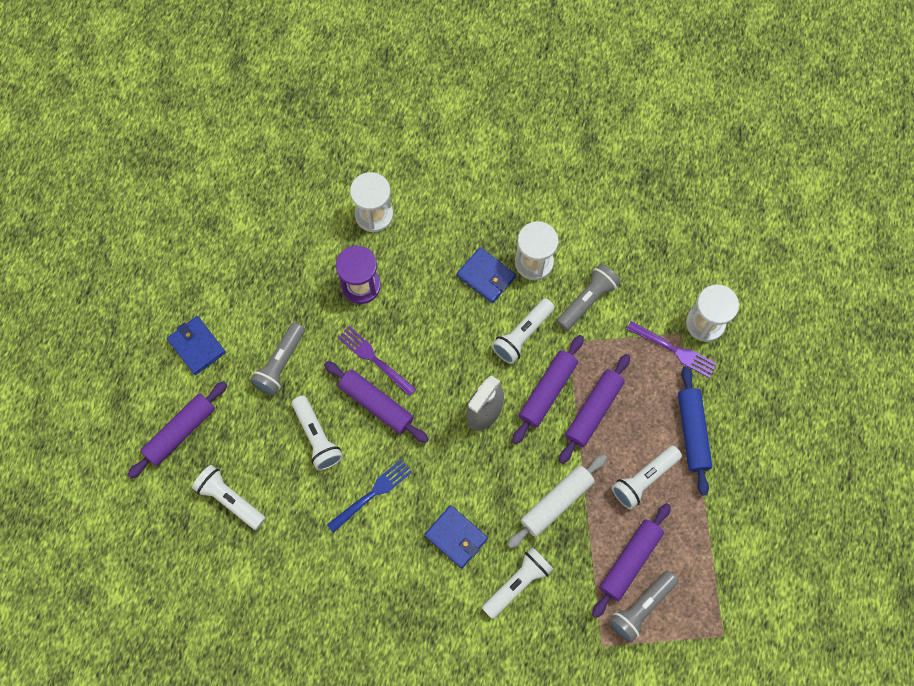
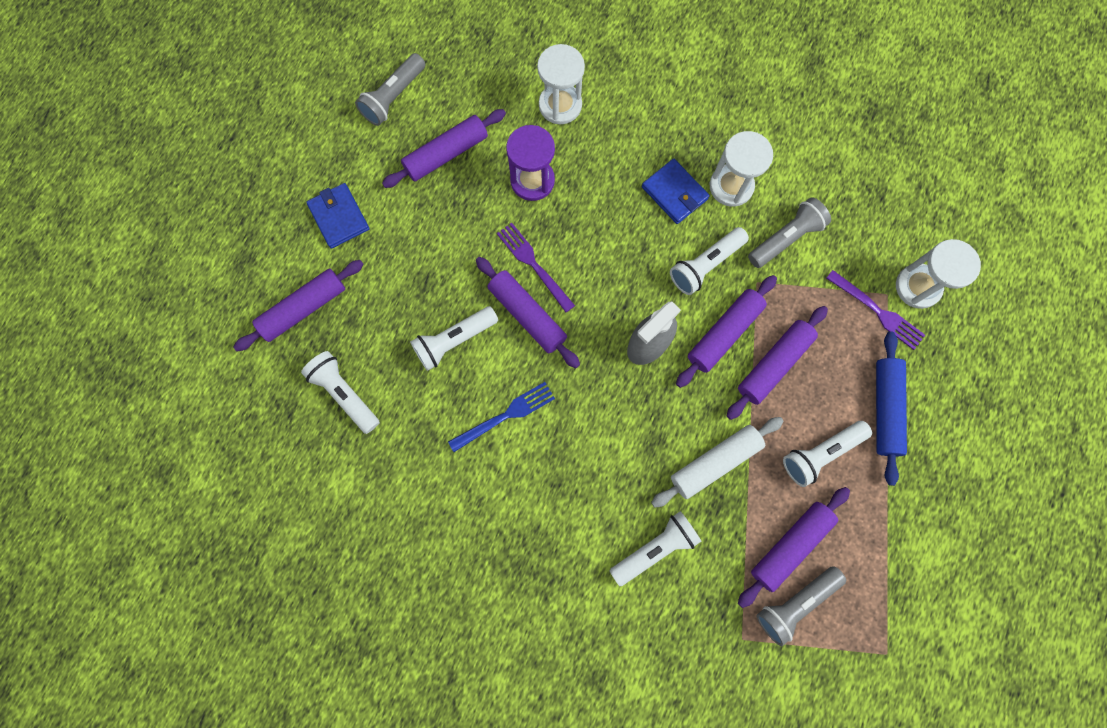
camera: 10 degrees right, 5 degrees up
(280, 363) = (428, 252): grey flashlight -> grey flashlight (393, 97)
(281, 275) = (446, 154): none -> purple rolling pin
(317, 437) = (454, 340): white flashlight -> white flashlight turned 75 degrees clockwise
(456, 537) = (592, 482): blue wallet -> none

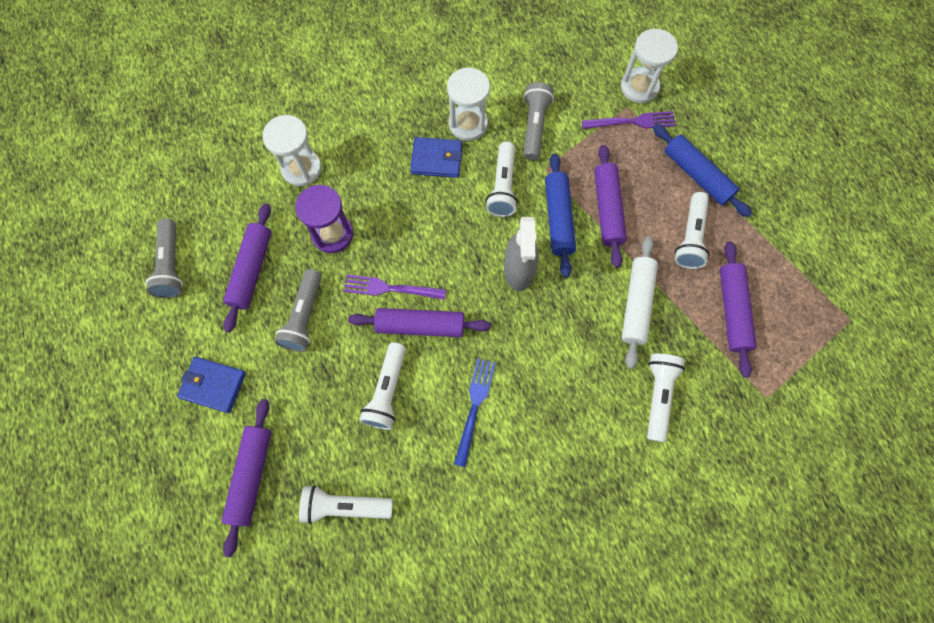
camera: 45 degrees left, 5 degrees down
(724, 333) = (558, 218): purple rolling pin -> blue rolling pin
(795, 603) = (771, 343): grey flashlight -> grey flashlight (304, 316)

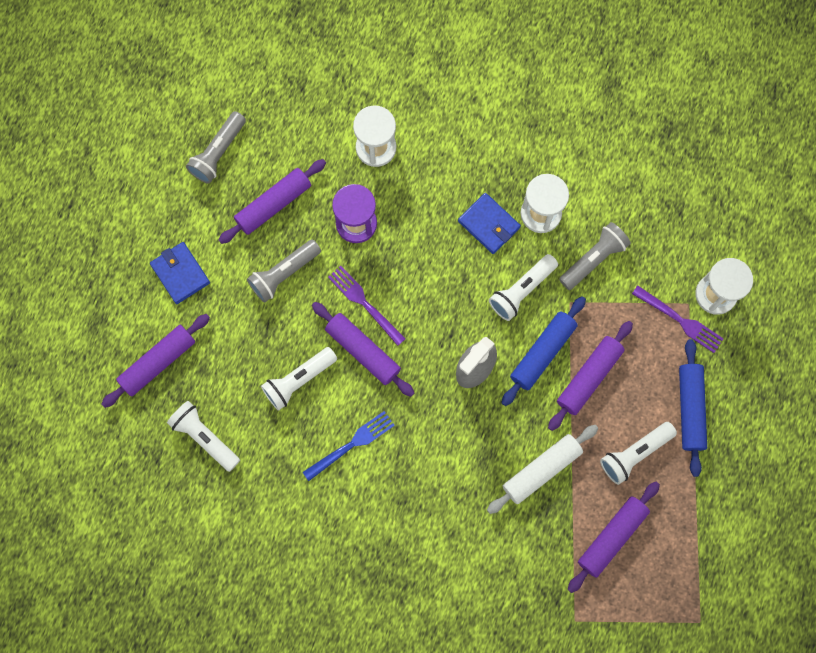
camera: 40 degrees right, 5 degrees up
(658, 396) = (493, 550): white flashlight -> none

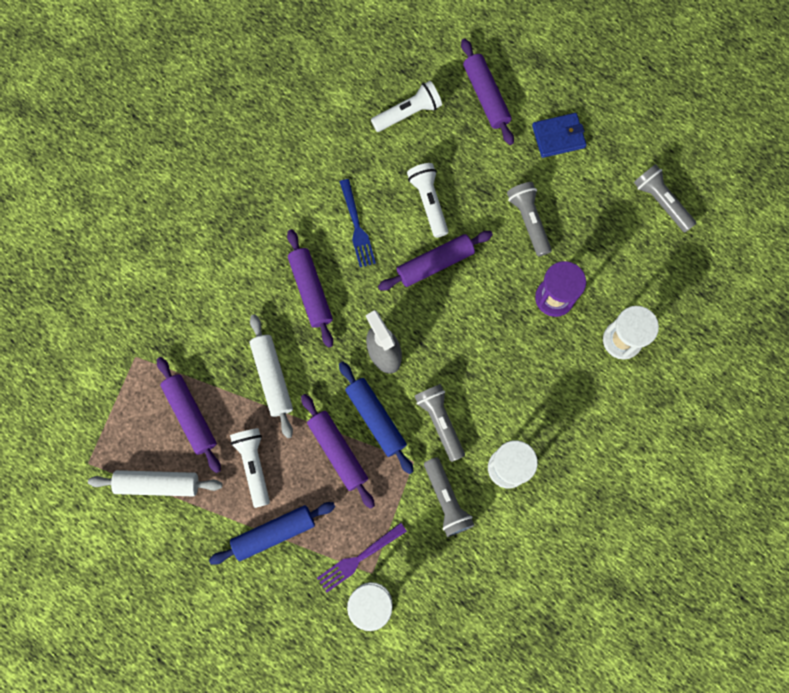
camera: 110 degrees right, 0 degrees up
(273, 204) = (596, 233): purple rolling pin -> purple rolling pin (310, 290)
(364, 303) = (477, 279): purple fork -> none
(489, 224) = (513, 415): blue wallet -> none
(521, 290) = (440, 422): white flashlight -> grey flashlight
(690, 409) = (274, 533): blue rolling pin -> blue rolling pin turned 45 degrees counterclockwise
(691, 542) = (158, 484): none -> white rolling pin

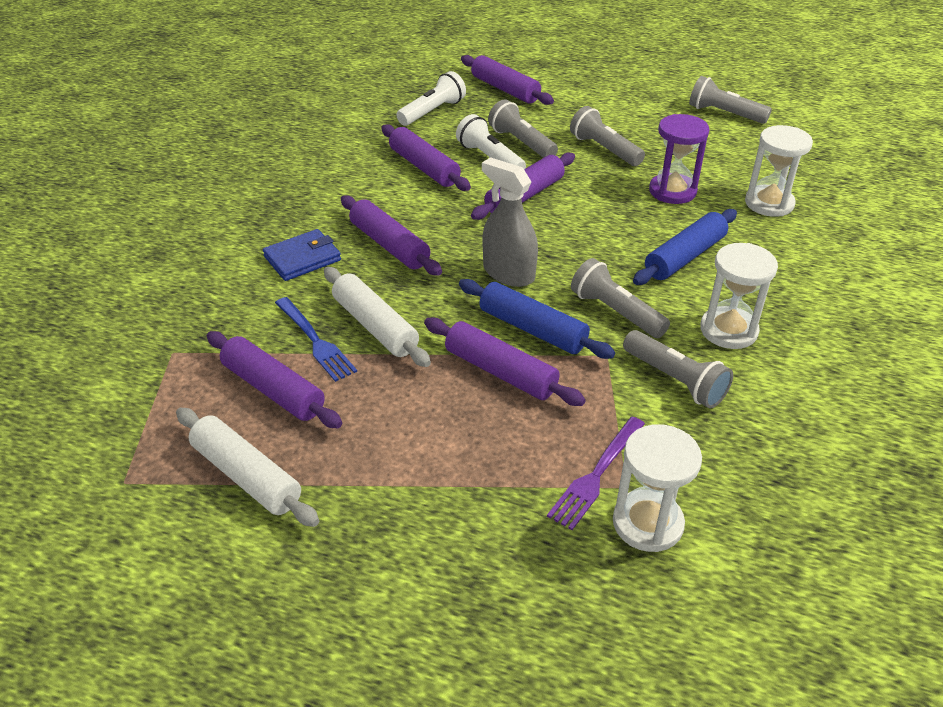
camera: 20 degrees left, 35 degrees down
(158, 484) = (247, 476): white rolling pin -> white rolling pin turned 60 degrees clockwise
(254, 465) = (388, 416): white flashlight -> none
(274, 533) = (453, 482): blue rolling pin -> blue rolling pin (685, 257)
(357, 226) = (419, 189): blue fork -> blue fork (315, 341)
(371, 196) = (424, 167): none -> purple rolling pin
(464, 187) = (521, 143): none -> grey flashlight
(558, 136) = (593, 98): blue wallet -> blue wallet (302, 258)

